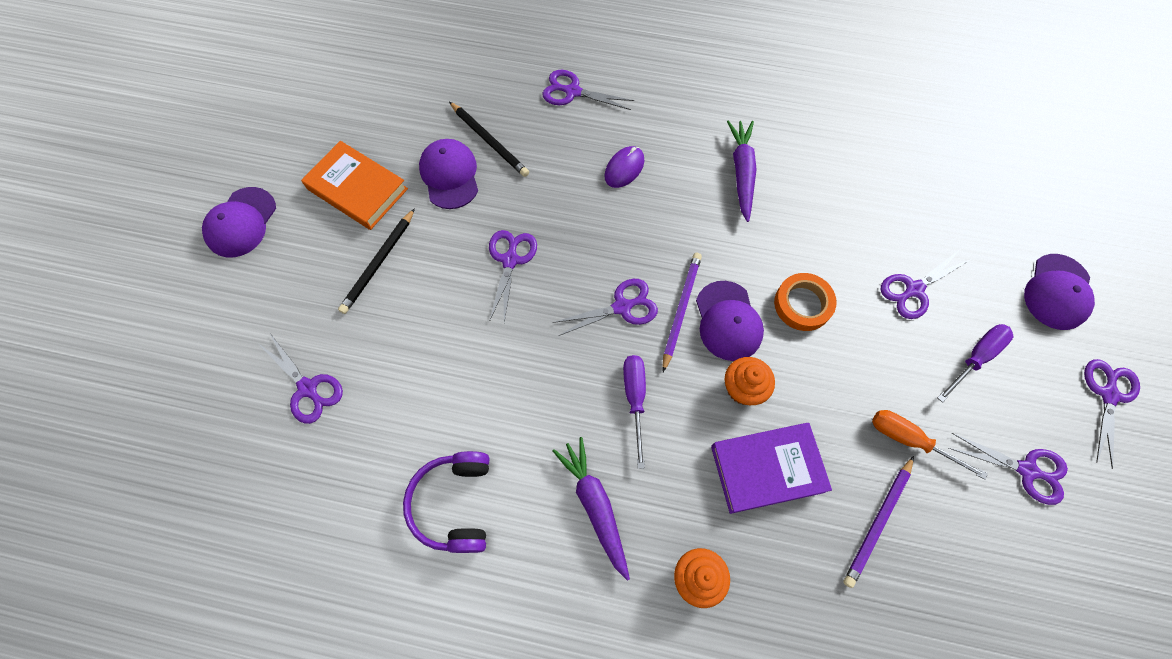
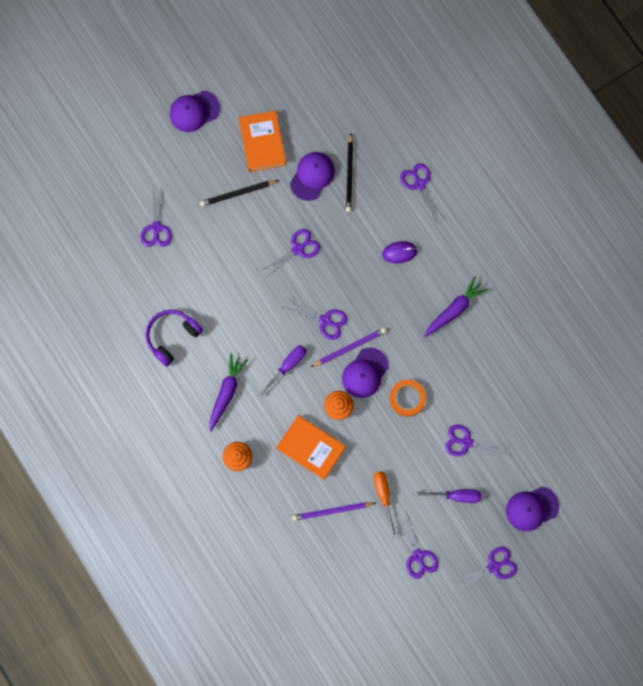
camera: 45 degrees right, 10 degrees up
(767, 469) = (311, 448): purple book -> orange book

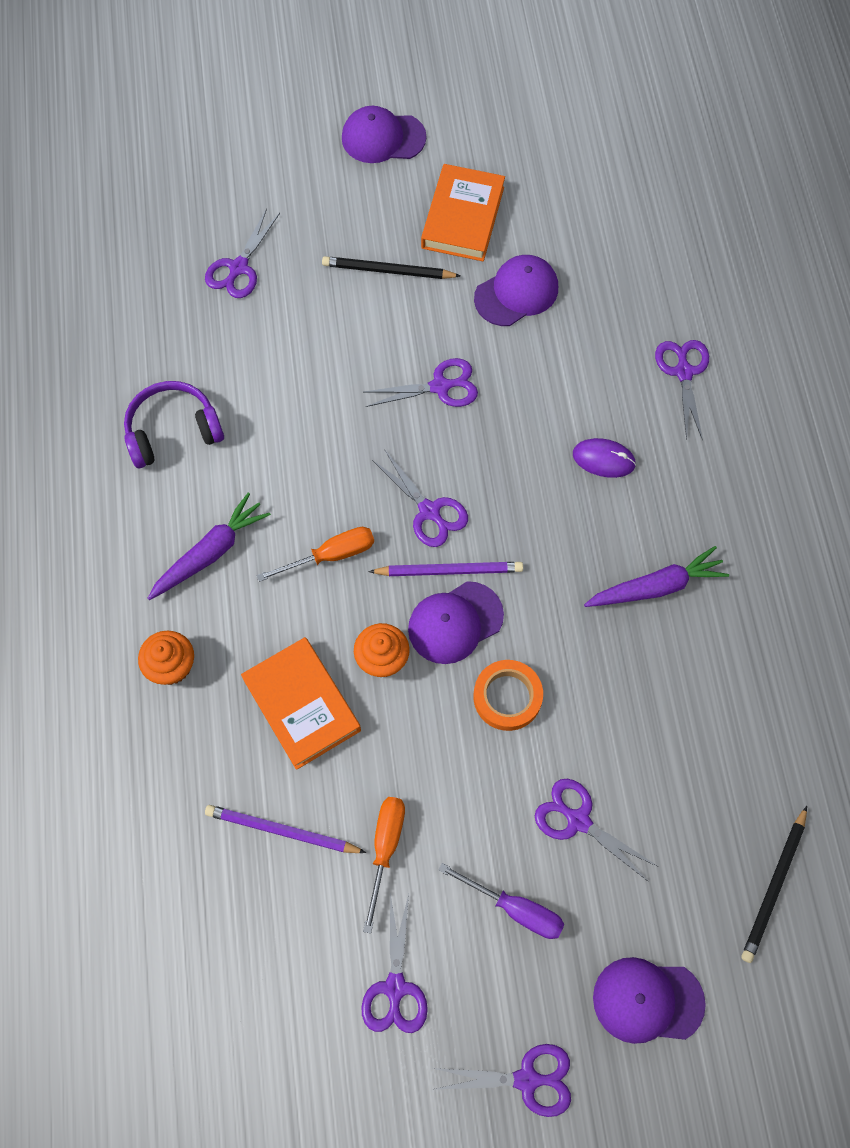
camera: 25 degrees right, 10 degrees down
(287, 366) = (331, 555): purple screwdriver -> orange screwdriver
(349, 174) = (577, 313): black pencil -> black pencil (774, 886)

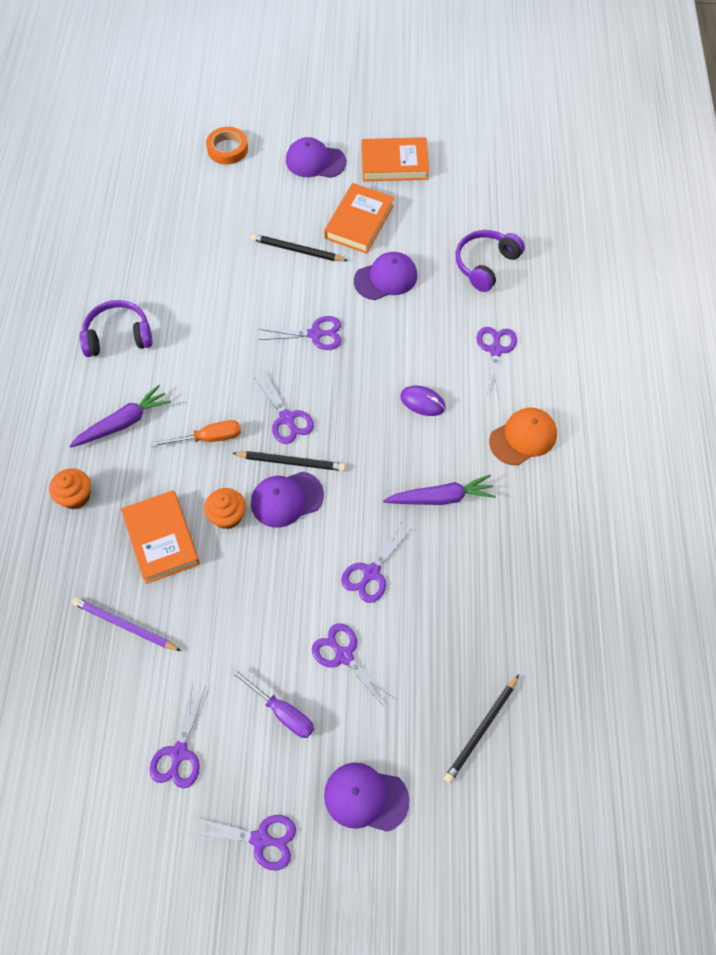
camera: 10 degrees right, 5 degrees down
(238, 268) = (192, 234): purple scissors -> purple scissors (371, 573)
(385, 848) = (196, 651): orange screwdriver -> none
(449, 570) = (291, 462): purple pencil -> black pencil
(491, 126) = (394, 163): none -> orange book
(507, 697) = (312, 558): orange tape -> orange tape (227, 149)
(644, 253) = (485, 264): none -> purple headphones
(744, 487) = (523, 437): none -> orange cap

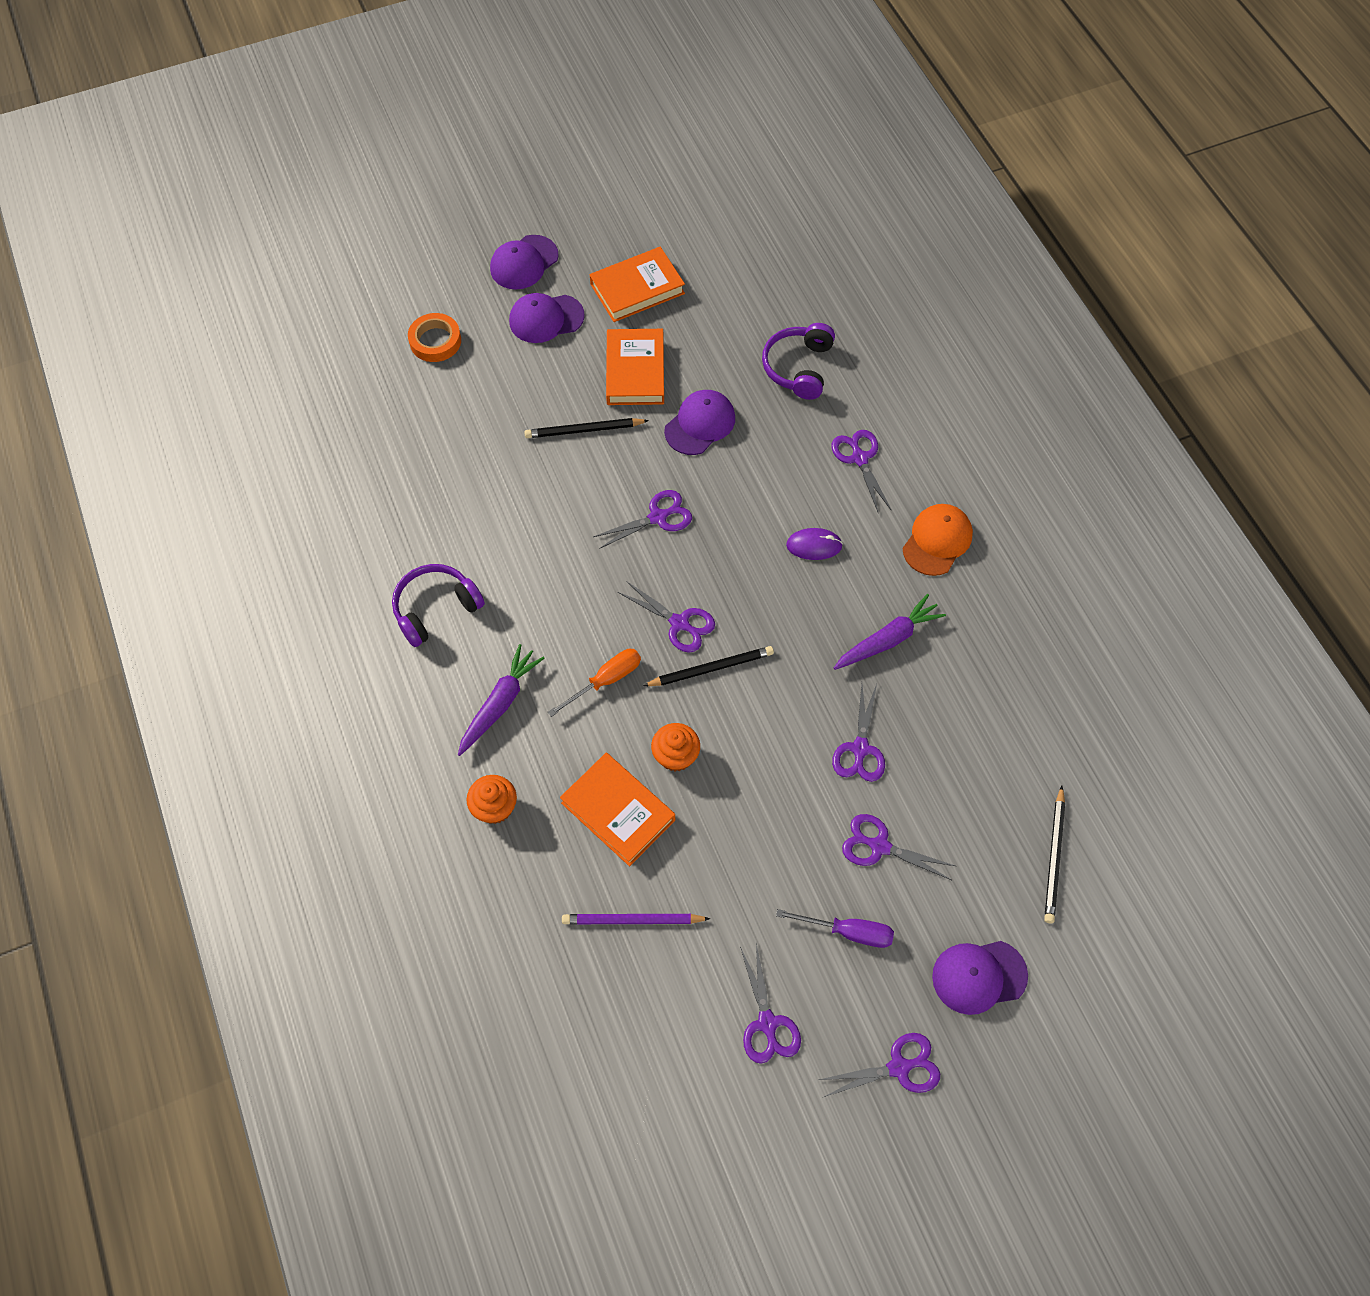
camera: 25 degrees left, 0 degrees up
(286, 499) = (729, 710): purple cap -> purple cap (524, 262)

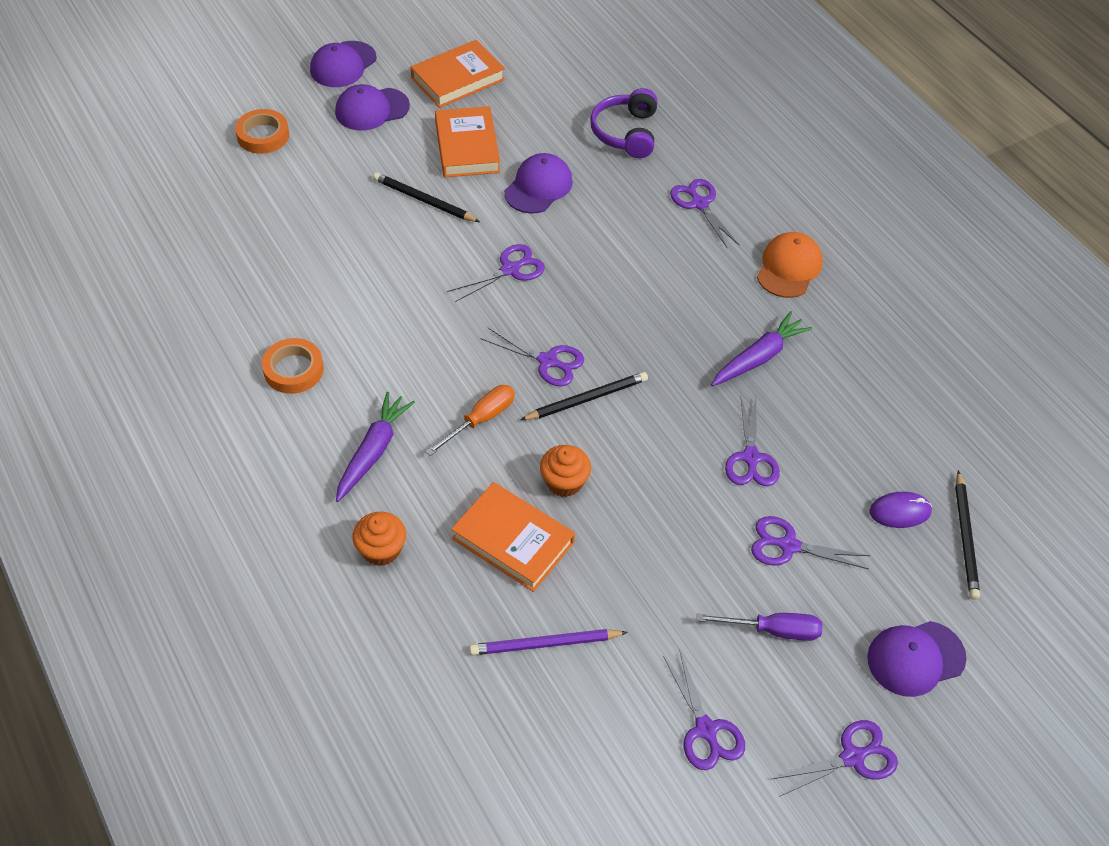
camera: 10 degrees left, 10 degrees down
(435, 608) = (293, 370): purple headphones -> orange tape
(584, 430) = (424, 200): black pencil -> black pencil turned 45 degrees clockwise
(814, 545) = (669, 281): purple mouse -> purple mouse (900, 512)

